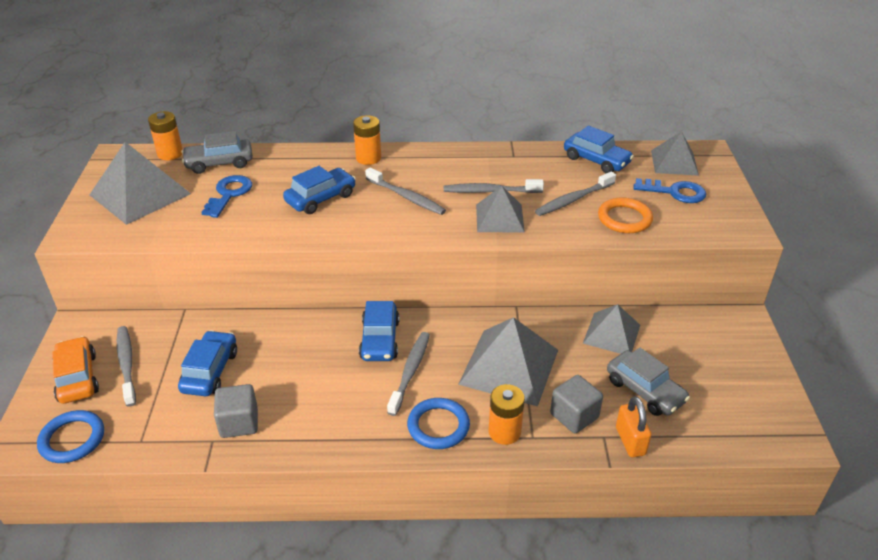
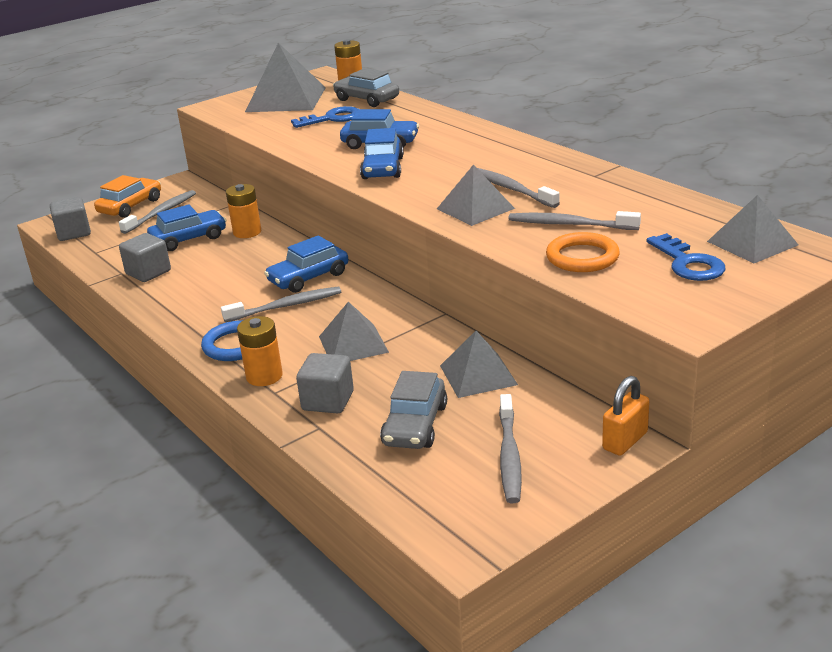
camera: 55 degrees right, 10 degrees down
(72, 439) = (74, 233): blue ring -> grey cube
(368, 158) = (471, 133): orange battery -> orange battery (247, 232)
(406, 197) = (439, 166): grey toothbrush -> grey toothbrush (509, 456)
(509, 366) = (353, 344): grey pyramid -> grey pyramid, size x0.62
(596, 160) = (668, 208): blue car -> blue car (383, 168)
(630, 441) = (329, 443): orange padlock -> orange padlock (625, 441)

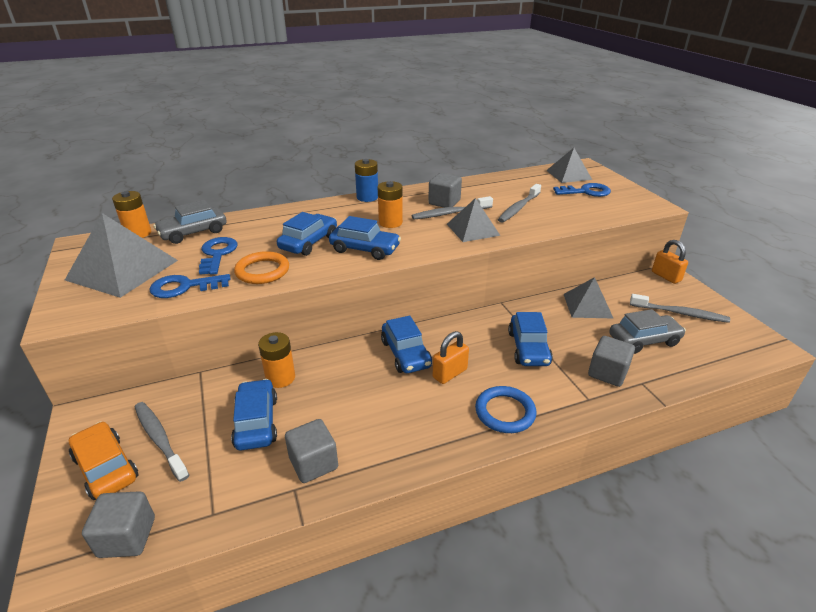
camera: 75 degrees left, 5 degrees up
(264, 376) = (563, 401): orange battery -> orange battery (390, 222)
(270, 125) = (184, 287): none -> blue key
(286, 306) = (450, 373): grey toothbrush -> orange padlock
(353, 344) = (528, 348): grey pyramid -> blue car
(415, 425) = (644, 340): grey car -> grey car turned 45 degrees counterclockwise
(516, 141) = (367, 197): none -> blue battery
(543, 180) = (444, 202): none -> grey cube
(582, 257) = (566, 213): orange ring -> orange ring (262, 271)

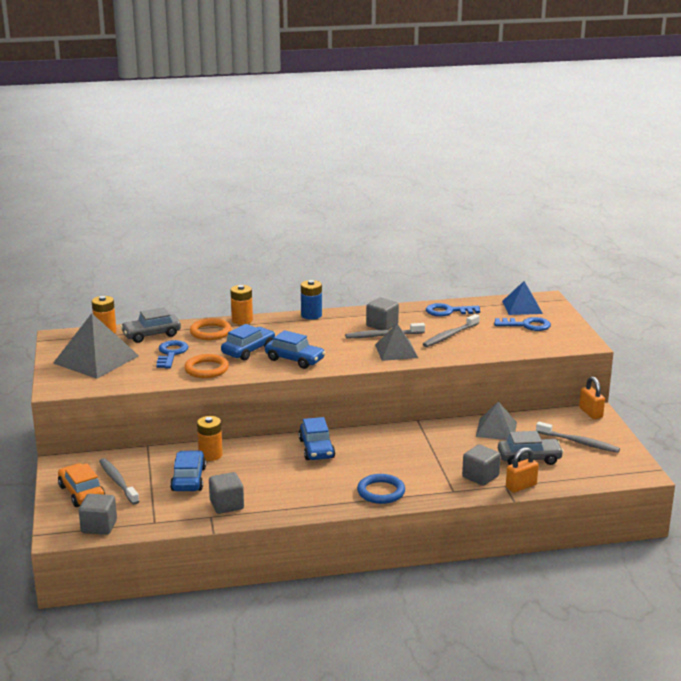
camera: 10 degrees right, 10 degrees down
(184, 287) = (145, 375): blue key -> blue key (448, 311)
(262, 224) = (210, 332): none -> orange ring
(390, 222) = (324, 339): orange battery -> orange battery (242, 320)
(450, 373) = (348, 465): orange padlock -> orange padlock (521, 486)
(528, 348) = (423, 454): blue car -> none
(568, 175) = (522, 307): grey pyramid -> blue pyramid

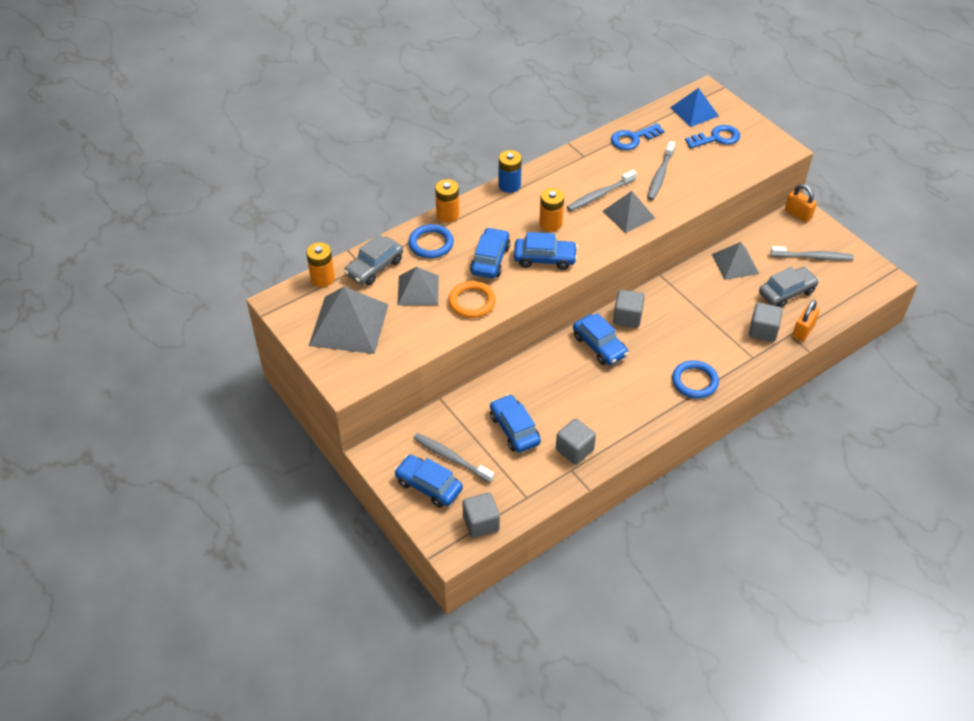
camera: 25 degrees left, 25 degrees up
(81, 493) = (428, 486): orange car -> blue car
(171, 353) = (418, 290): blue key -> grey pyramid
(210, 332) = (431, 244): orange ring -> blue ring
(210, 455) = (509, 389): orange battery -> orange battery (550, 223)
(382, 325) = (587, 179): grey cube -> grey cube (627, 317)

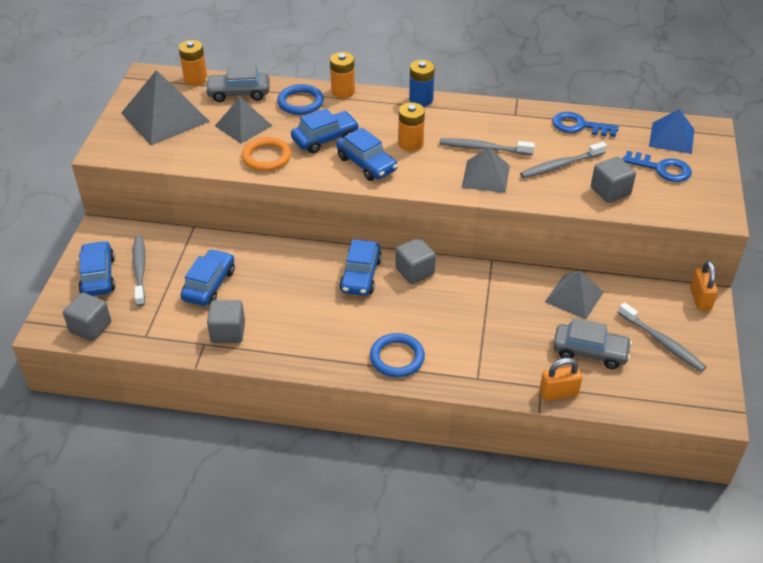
camera: 45 degrees right, 5 degrees down
(763, 331) = (519, 365): grey cube -> grey cube (610, 191)

